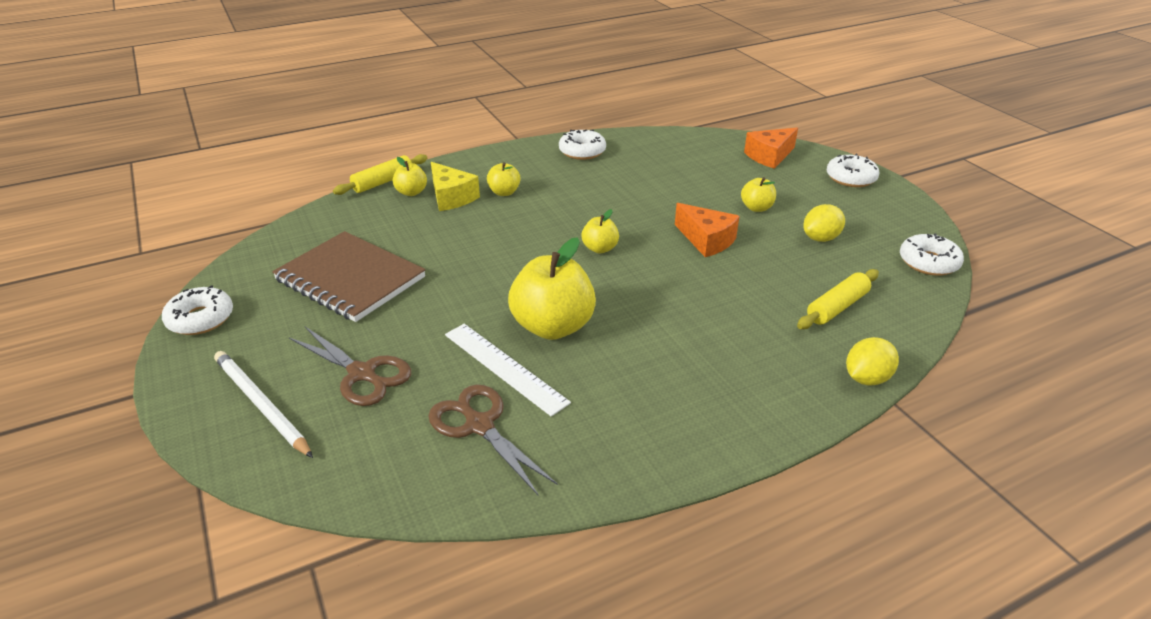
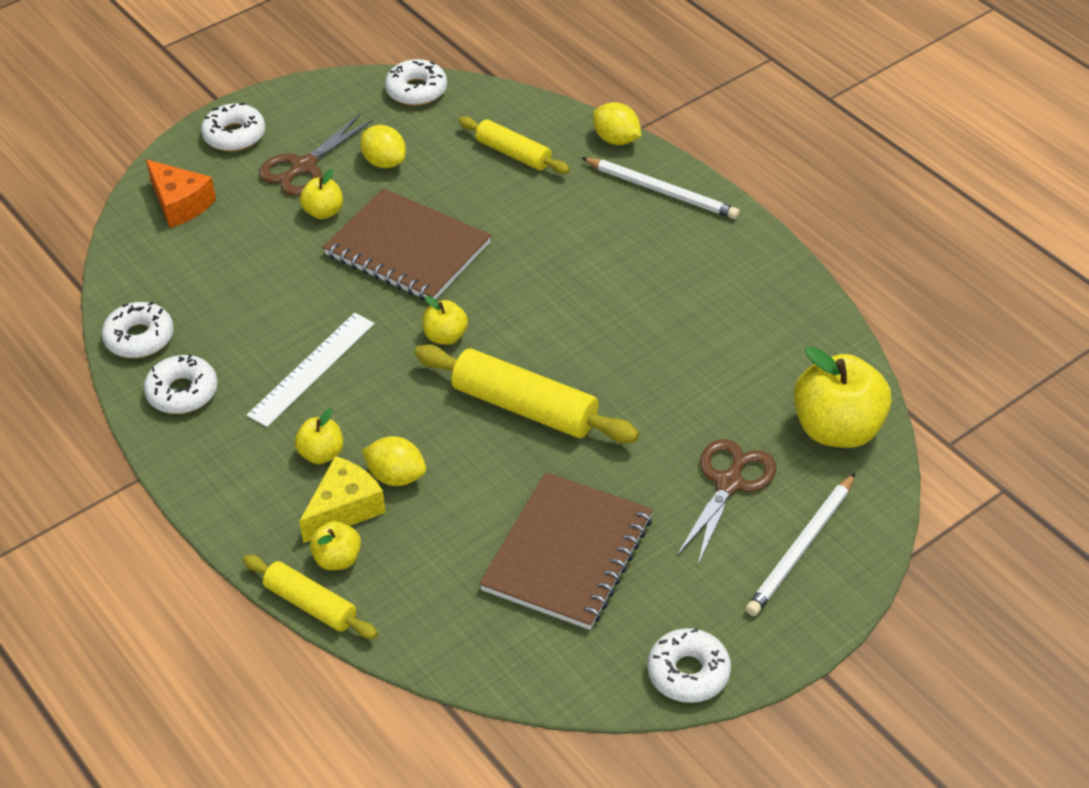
camera: 100 degrees left, 10 degrees up
(468, 217) = (396, 476): none -> yellow lemon
(479, 425) = (766, 375): brown scissors -> brown scissors (304, 166)
(504, 367) = (681, 375): white ruler -> white ruler (312, 369)
(506, 276) = (524, 407): none -> yellow rolling pin
(553, 326) = (606, 351): yellow apple -> yellow apple (837, 429)
(636, 140) = (139, 338): none -> white donut
(706, 240) = (407, 249): orange cheese -> brown notebook
(778, 398) = (661, 191): none -> white pencil

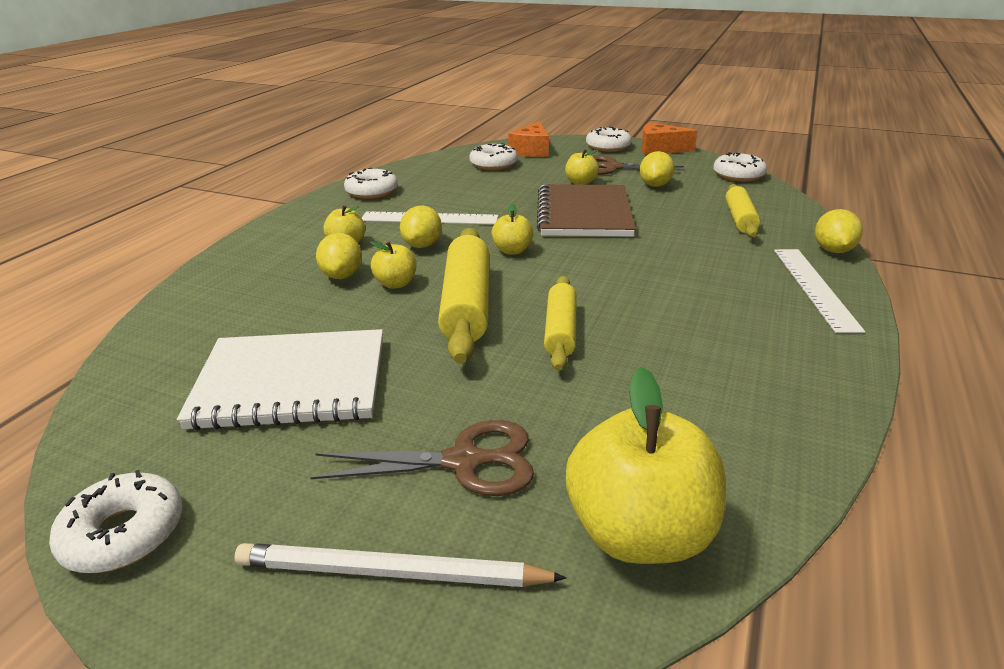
camera: 60 degrees right, 15 degrees down
(139, 338) = (408, 171): white donut -> white donut (493, 164)
(286, 100) = (659, 149): none -> orange cheese
(310, 604) = (183, 283): yellow rolling pin -> yellow rolling pin (560, 331)
(337, 559) = (237, 279): yellow apple -> yellow apple (396, 284)
(344, 509) = (294, 267): yellow cheese -> none
(376, 396) = (422, 245): none -> yellow lemon
(568, 554) = (291, 383): brown notebook -> white notebook
(661, 191) = (814, 287): white pencil -> white ruler

